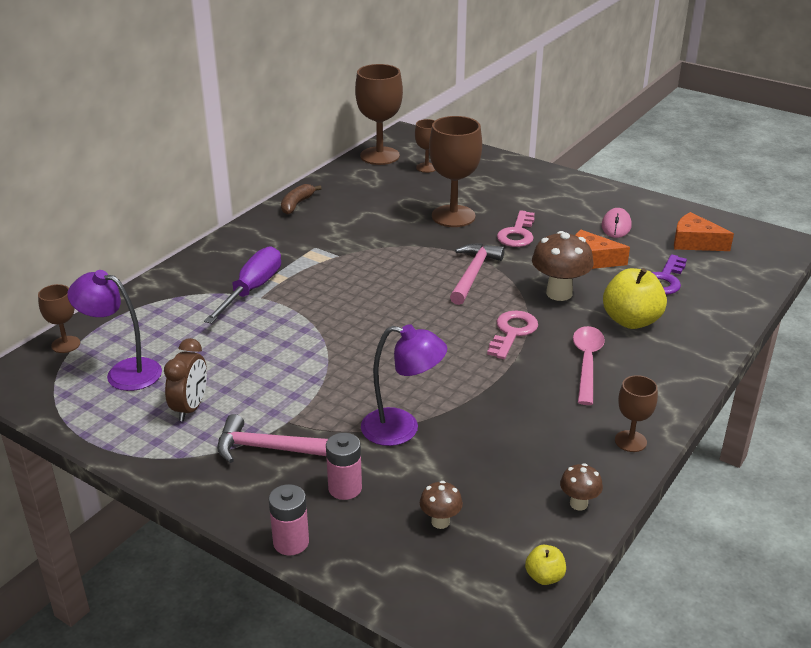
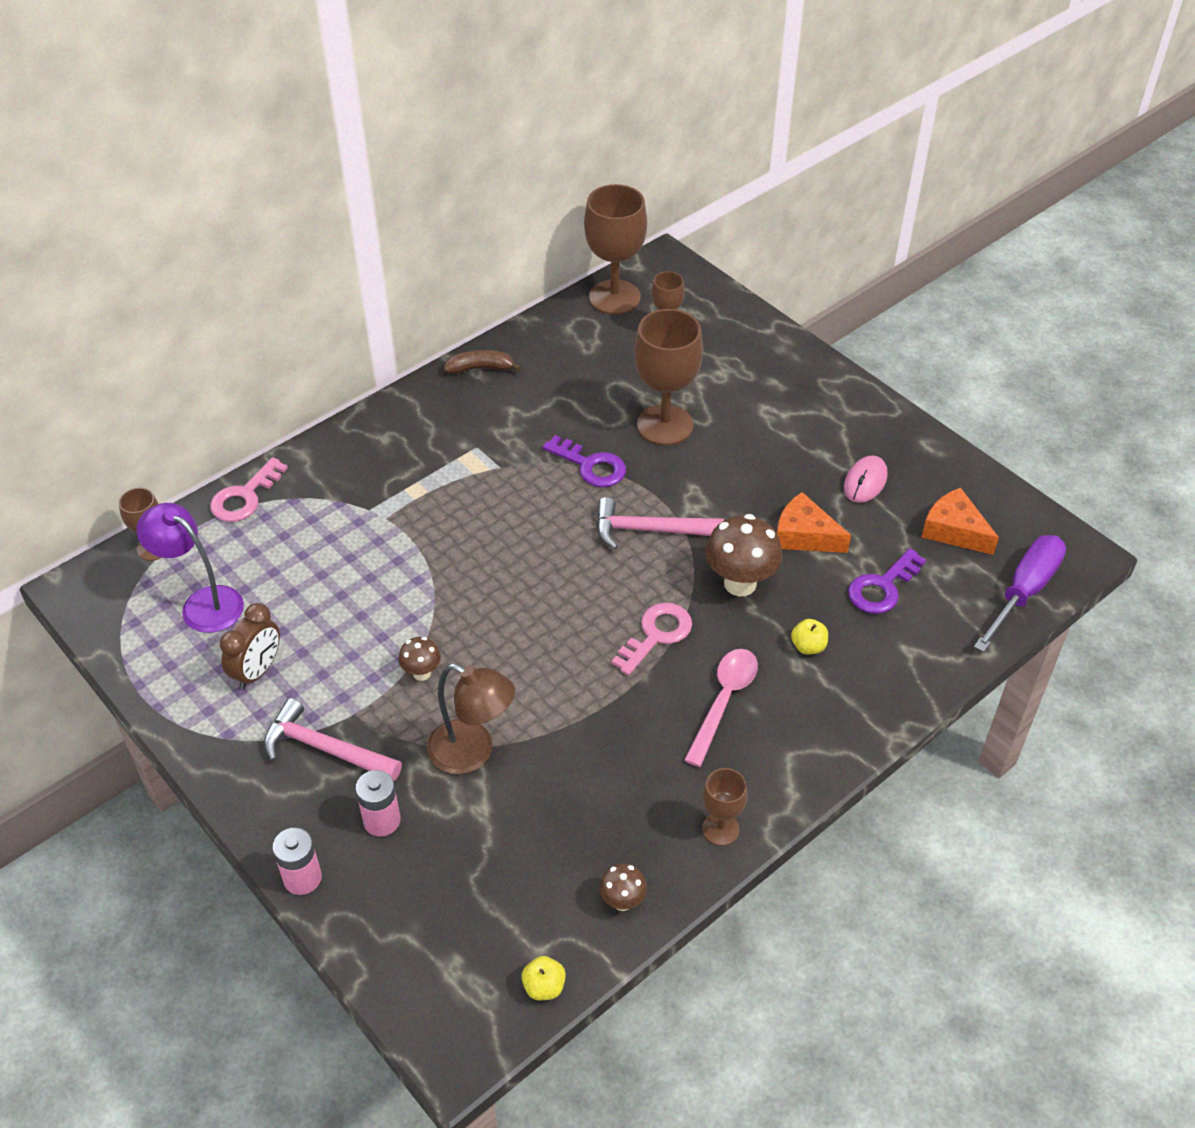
camera: 15 degrees right, 15 degrees up
(252, 289) = (380, 503): purple screwdriver -> purple screwdriver (1024, 591)
(297, 204) = (480, 368): brown banana -> brown banana turned 45 degrees clockwise
(402, 429) = (472, 753): purple lamp -> brown lamp
(409, 245) = (591, 466): none -> purple key
(440, 522) = (464, 889): brown mushroom -> brown mushroom (422, 673)
(473, 274) = (649, 530): pink hammer -> pink hammer turned 120 degrees counterclockwise
(517, 234) = (732, 471): pink key -> pink key (244, 497)
(631, 321) = (808, 646): yellow apple -> yellow apple, size x0.48

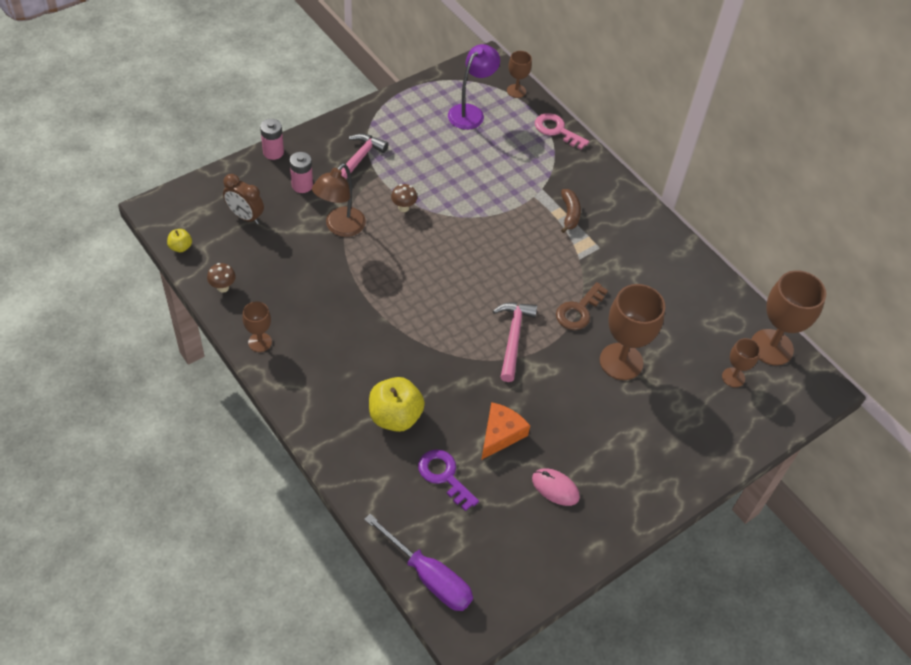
camera: 90 degrees right, 5 degrees up
(257, 671) = (416, 135): brown clock -> brown clock (245, 216)
(480, 368) = (682, 255): brown banana -> brown banana (569, 214)
(591, 466) = (578, 311): purple key -> brown key
(656, 635) = (417, 329): pink key -> none
(724, 701) = (356, 359): pink spoon -> none
(740, 583) = (457, 385): brown mushroom -> none
(808, 646) = (395, 416): yellow apple -> yellow apple, size x2.08
(954, 530) = (498, 541): orange cheese -> none

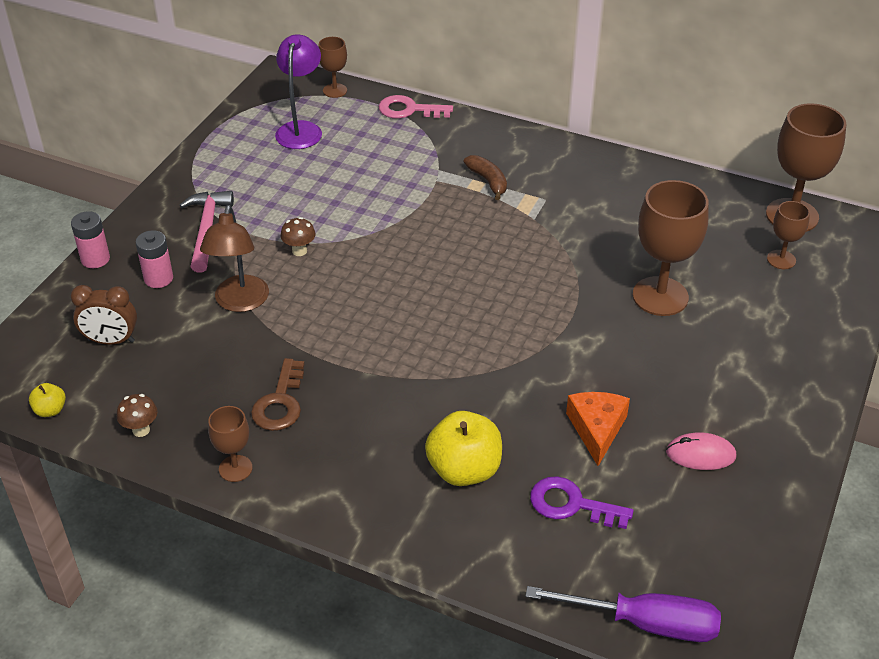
camera: 25 degrees left, 10 degrees down
(513, 338) = (529, 326): pink hammer -> none
(578, 311) = (575, 268): brown key -> brown key (280, 402)

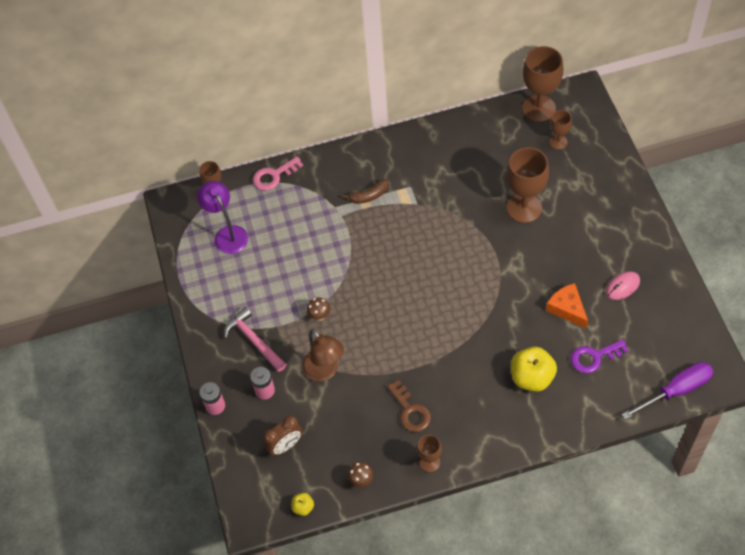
camera: 35 degrees left, 15 degrees up
(488, 181) = (369, 196): brown banana -> brown banana turned 135 degrees clockwise

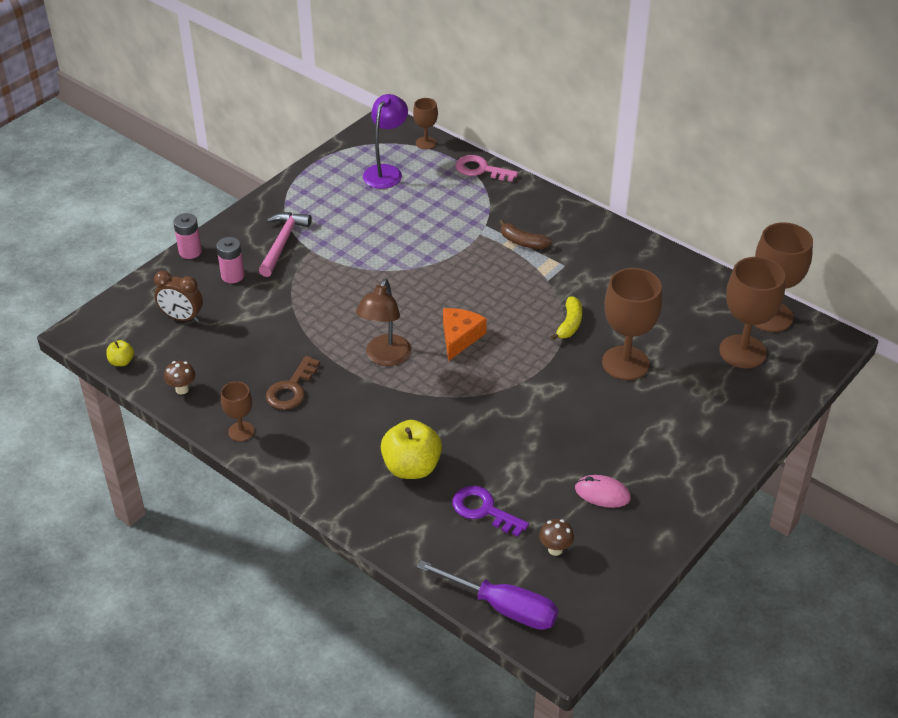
camera: 50 degrees right, 15 degrees down
(319, 316) = (348, 273): brown mushroom -> brown mushroom (555, 549)
(325, 371) = (288, 306): brown lamp -> brown lamp (385, 357)
(467, 216) = (569, 324): none -> yellow banana
(558, 142) = (742, 351): brown goblet -> brown goblet, size x1.90
(567, 308) = (527, 458): orange cheese -> orange cheese (459, 337)

